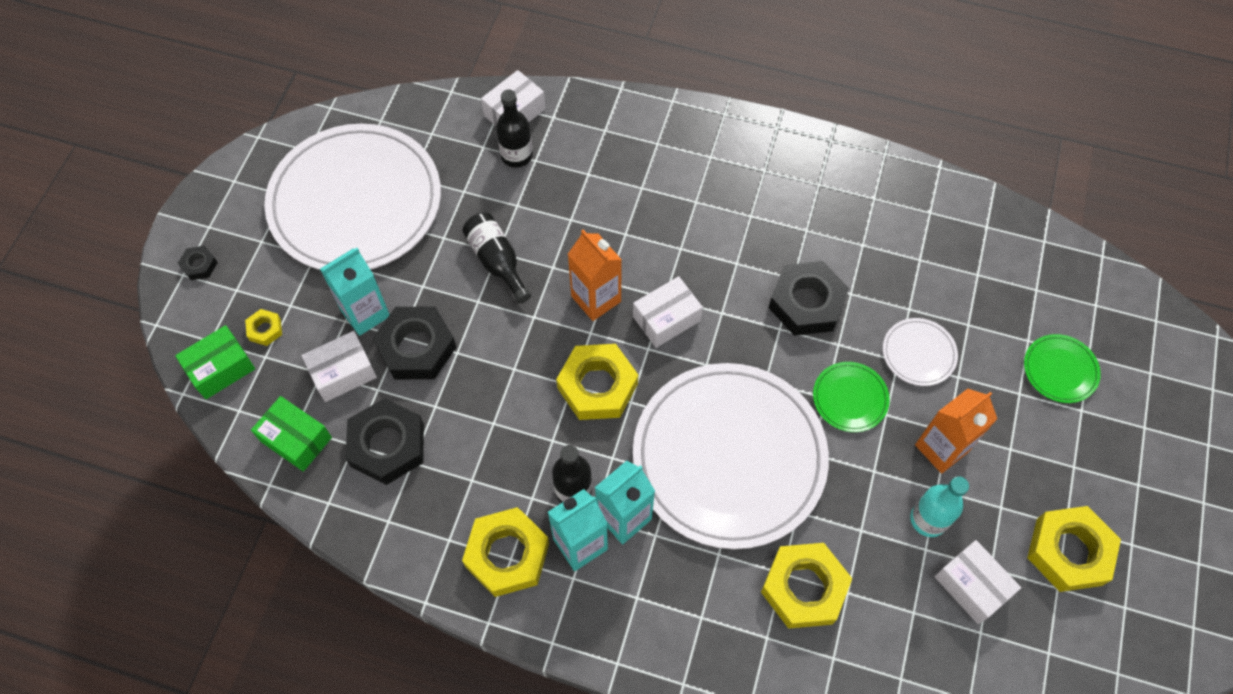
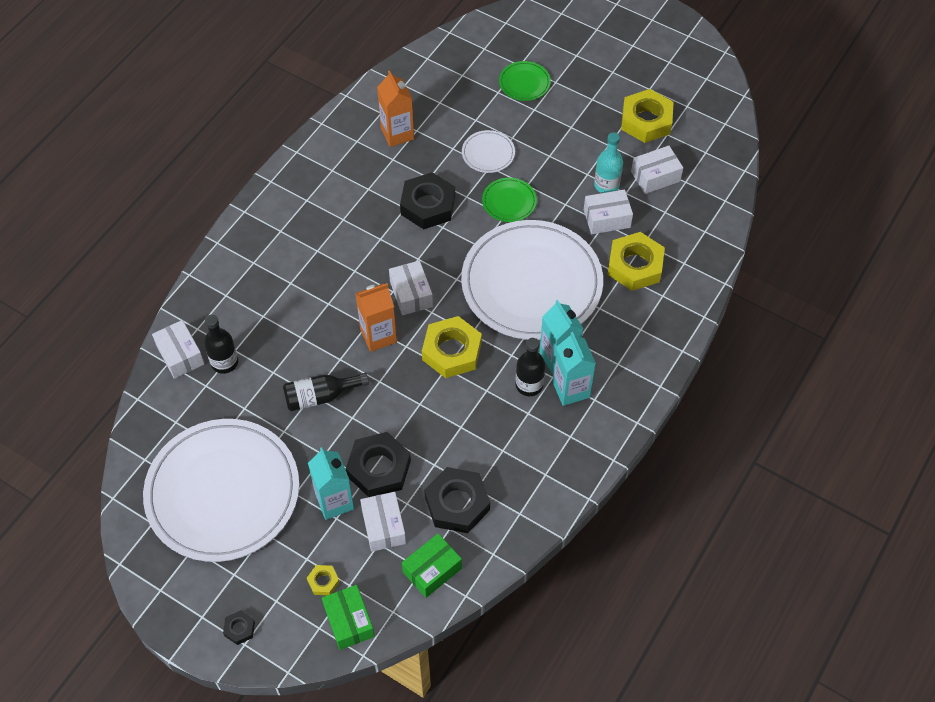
camera: 75 degrees left, 5 degrees down
(507, 555) = (566, 437): yellow nut -> none
(870, 532) = (607, 218): none -> white box
(941, 448) = (560, 163): orange carton -> orange carton (397, 134)

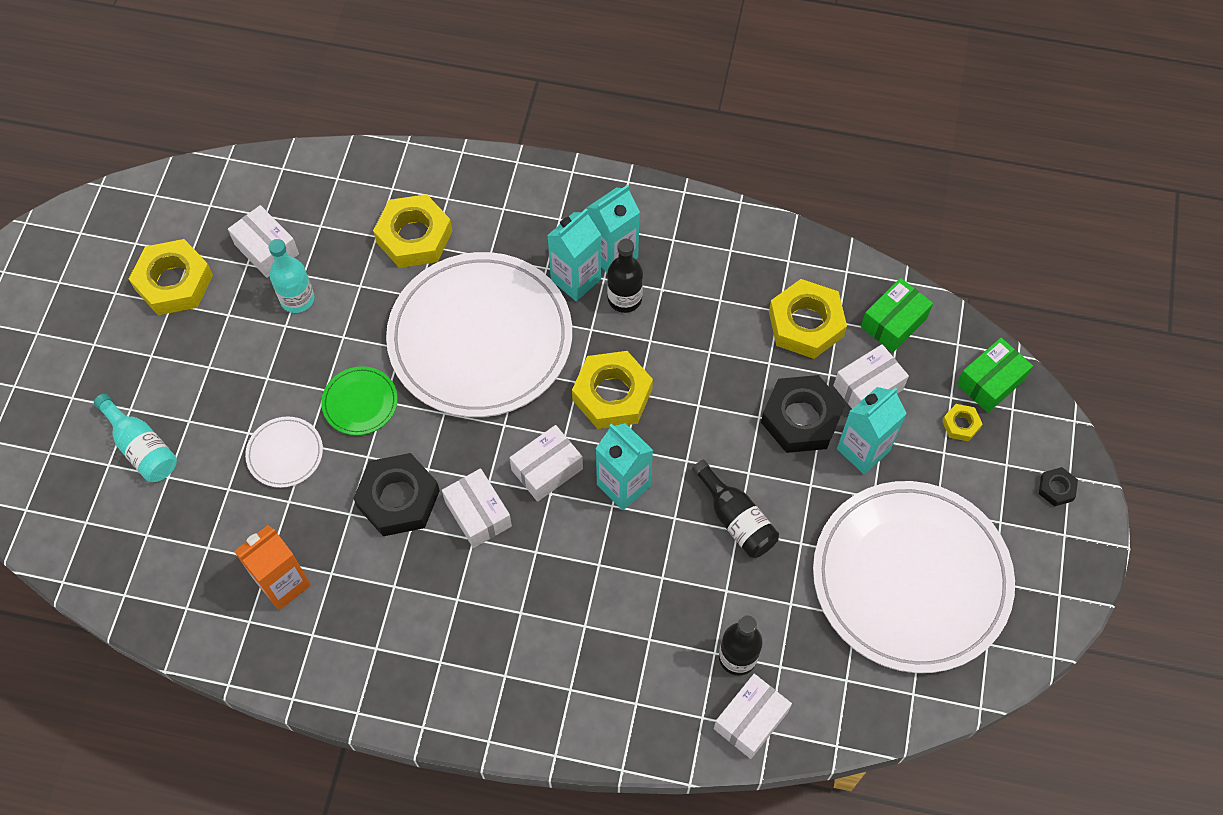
camera: 110 degrees left, 5 degrees up
(378, 336) = (623, 485): orange carton -> turquoise carton
(432, 570) = (894, 322): green box -> green box turned 75 degrees counterclockwise
(457, 503) = (806, 324): black nut -> yellow nut
(524, 83) = (142, 448): green plate -> turquoise bottle
(607, 218) = (351, 284): white box -> white box (478, 514)

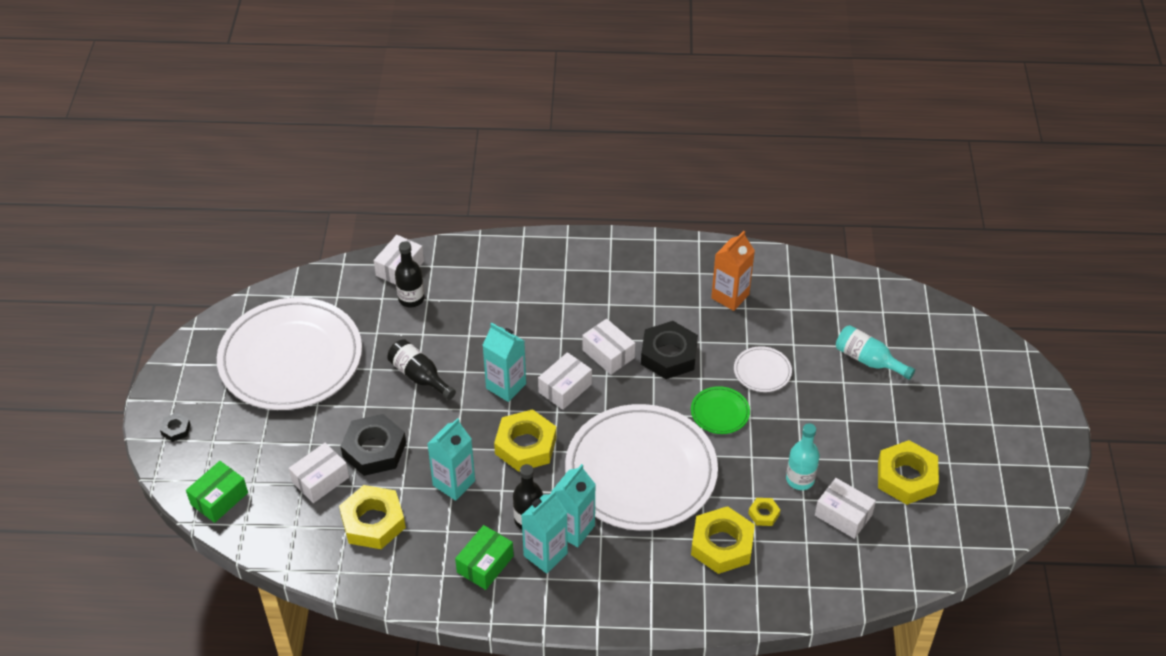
camera: 170 degrees right, 15 degrees down
(863, 450) = (325, 435): turquoise carton -> turquoise carton (454, 483)
(894, 322) = (298, 534): green box -> green box (485, 564)
(961, 424) = (246, 463): yellow nut -> yellow nut (764, 514)

